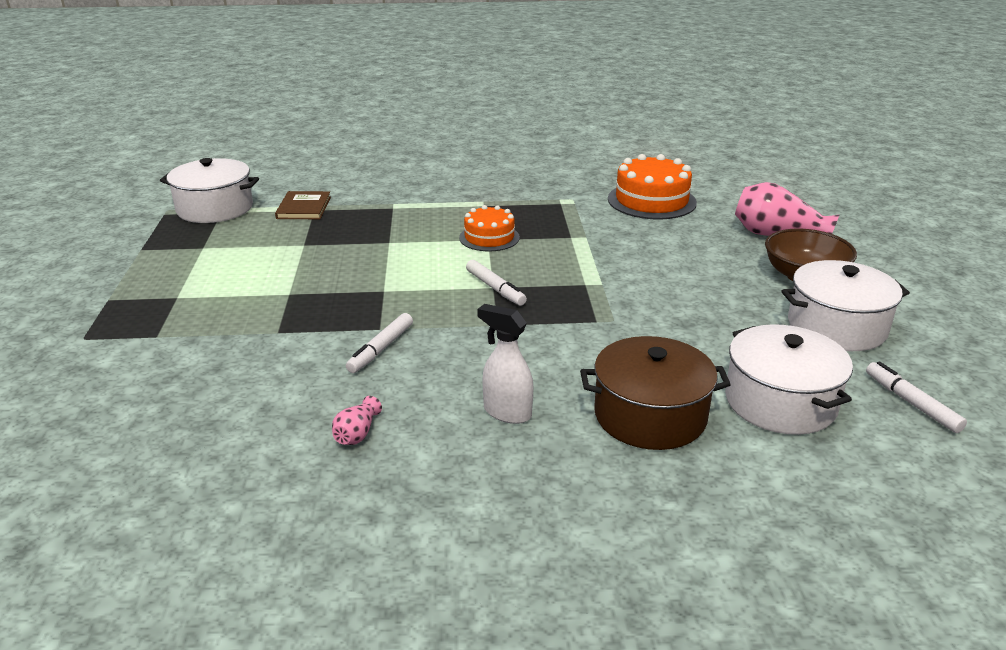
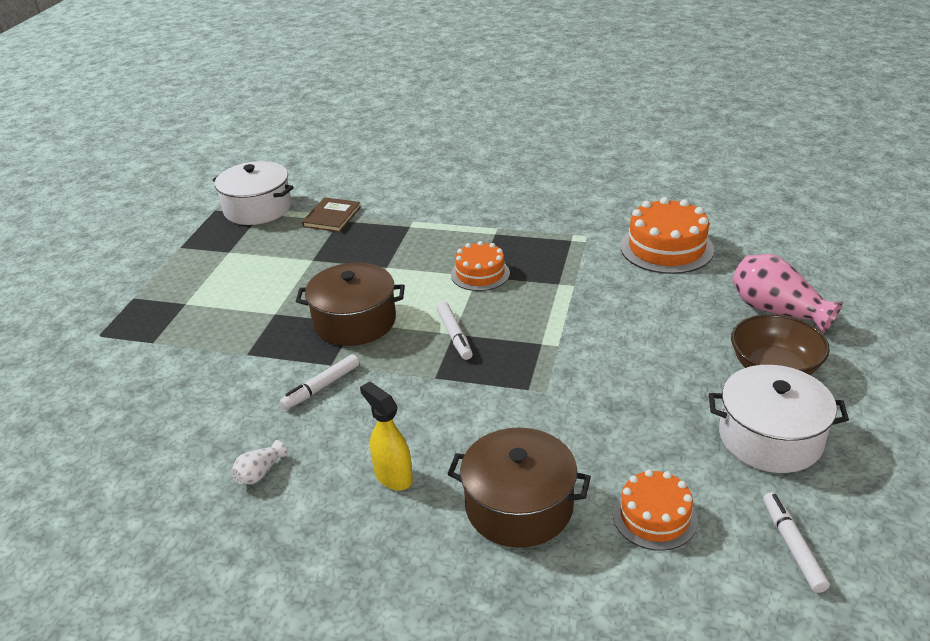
camera: 20 degrees right, 5 degrees up
(357, 433) = (259, 473): pink vase -> white vase
(383, 290) = (355, 321): none -> brown pot
(507, 412) = (393, 476): white spray bottle -> yellow spray bottle
(780, 402) = (654, 516): white pot -> orange cake

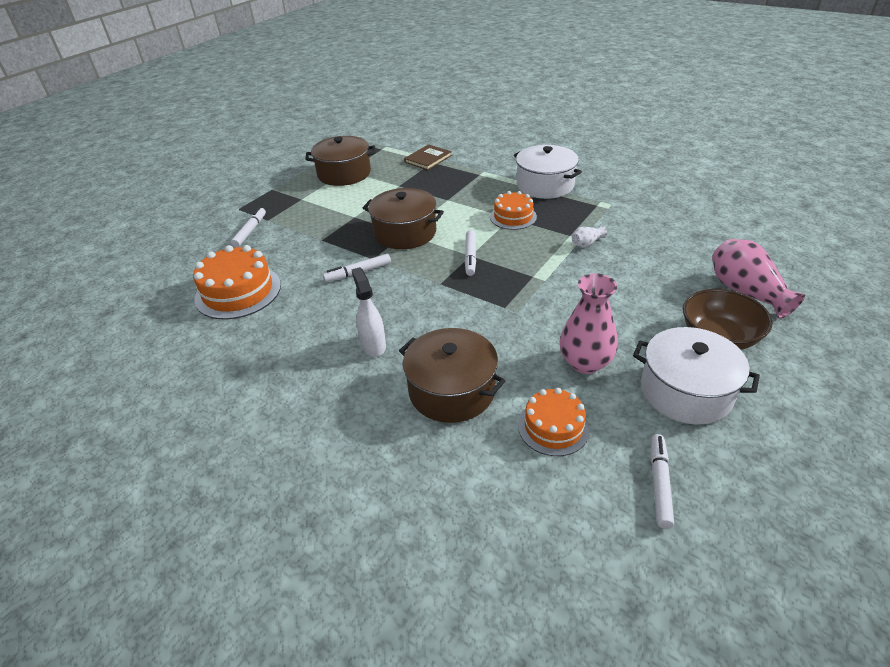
camera: 20 degrees right, 5 degrees up
(136, 363) = (250, 231): none -> white marker
(227, 257) = (344, 174): none -> brown pot
(258, 208) = (381, 145): white pot -> white pot (545, 185)
(259, 473) = (287, 320): white vase -> white vase (586, 243)
(393, 476) = (373, 345): yellow spray bottle -> white spray bottle
(651, 433) = (585, 363): none -> pink vase
(666, 248) = (673, 225): orange cake -> orange cake (238, 292)

